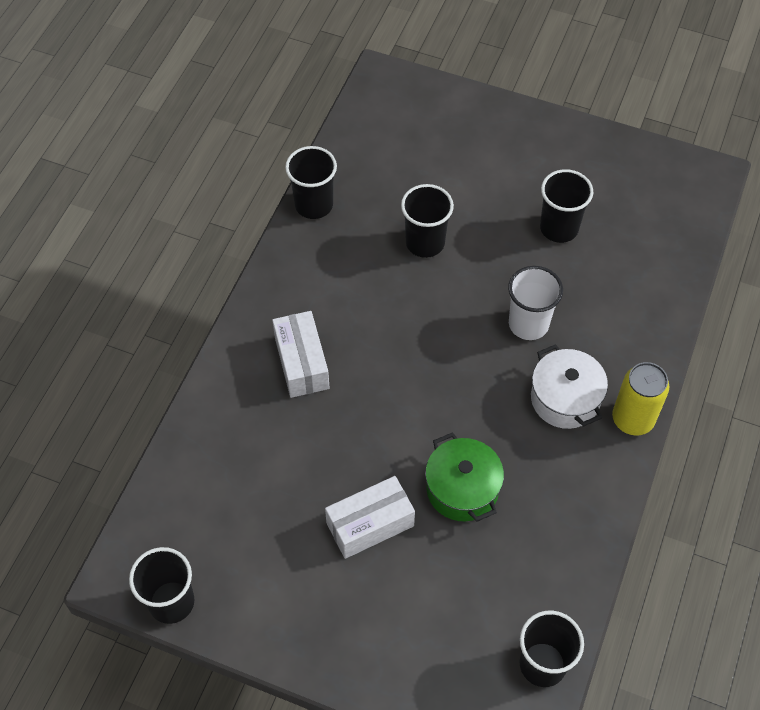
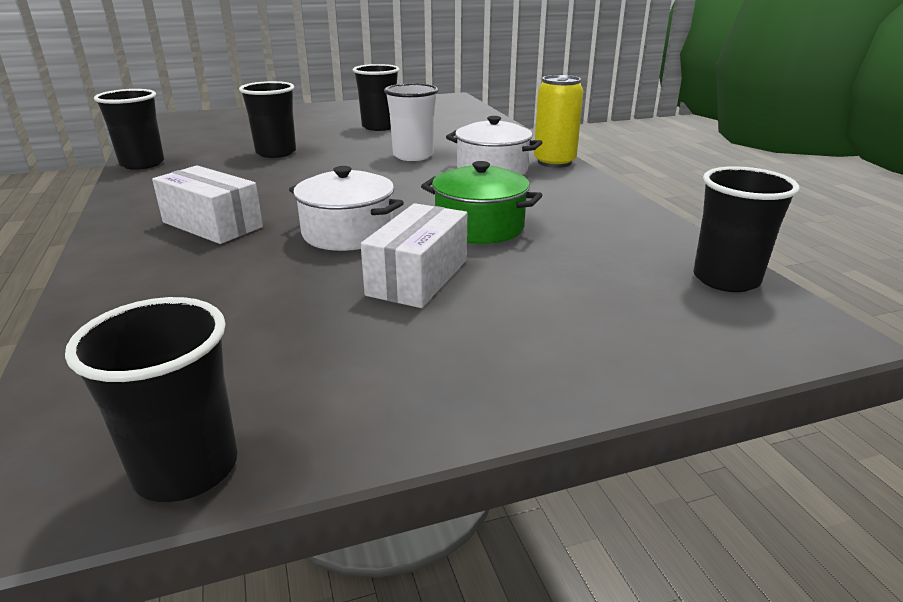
camera: 40 degrees left, 30 degrees down
(373, 436) = (348, 233): none -> white pot

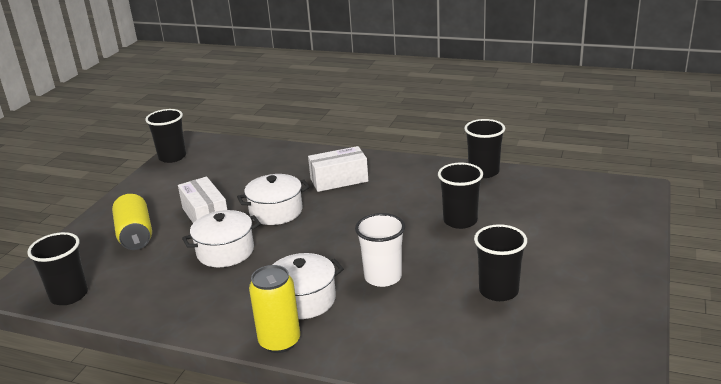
camera: 130 degrees right, 0 degrees up
(479, 227) = (225, 251): green pot -> white pot
(548, 309) = (135, 235): none -> yellow can

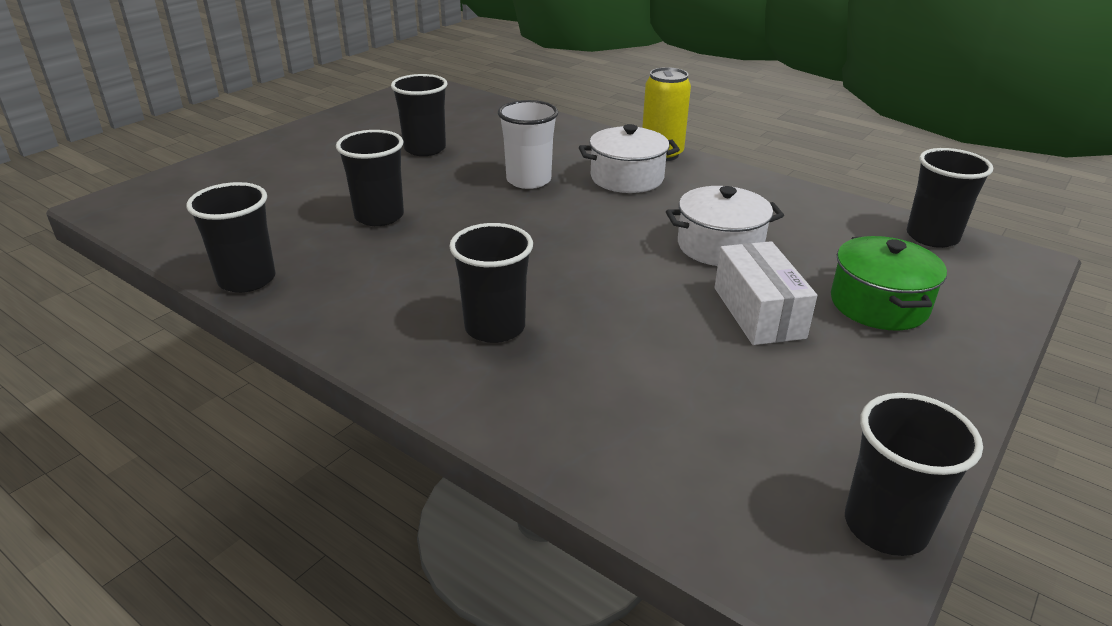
camera: 165 degrees left, 5 degrees up
(135, 235) = (878, 304): yellow can -> green pot
(276, 212) = (632, 290): white pot -> none
(339, 180) = (495, 327): white box -> black cup

